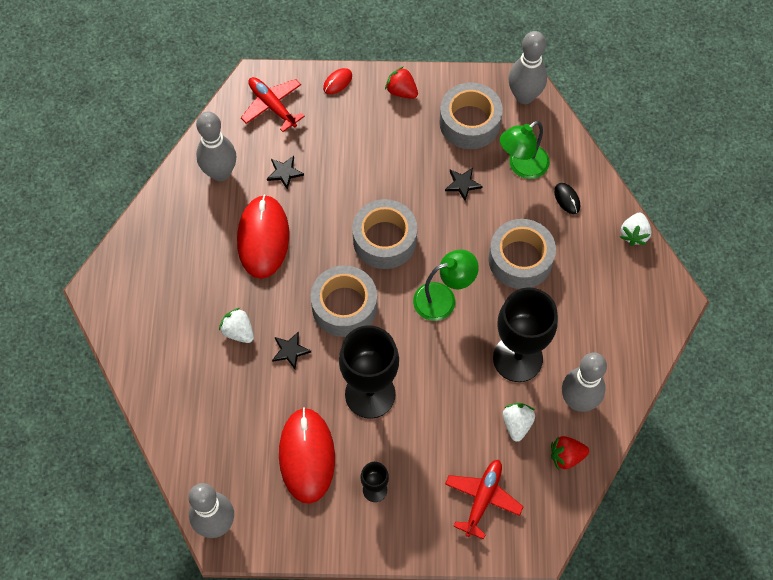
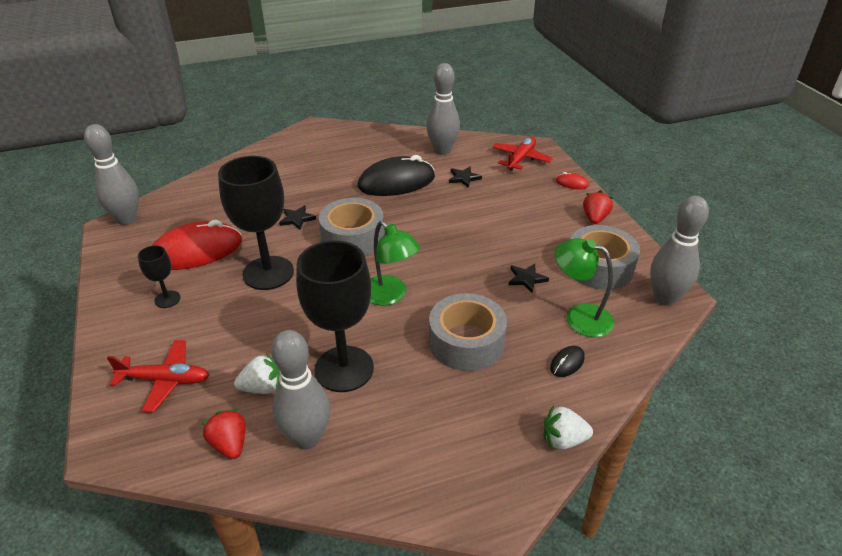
camera: 70 degrees right, 25 degrees down
(238, 331) = (305, 190): white strawberry -> none
(263, 238) = (396, 182): red mouse -> black mouse
(384, 240) = (433, 244): grey tape -> none

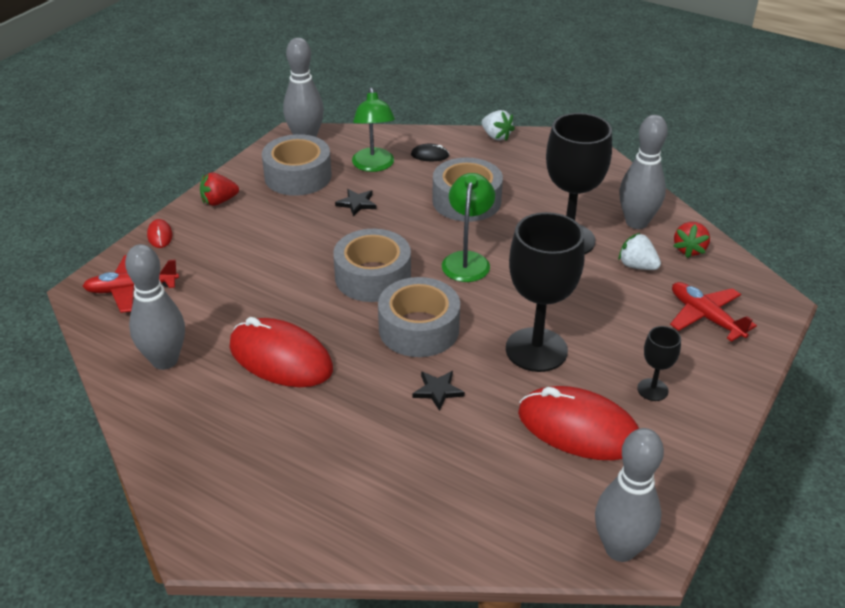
camera: 130 degrees left, 0 degrees up
(396, 182) = (280, 358): black mouse -> red mouse
(426, 244) = (373, 277): none -> grey tape
(464, 178) = (219, 311): black star -> none

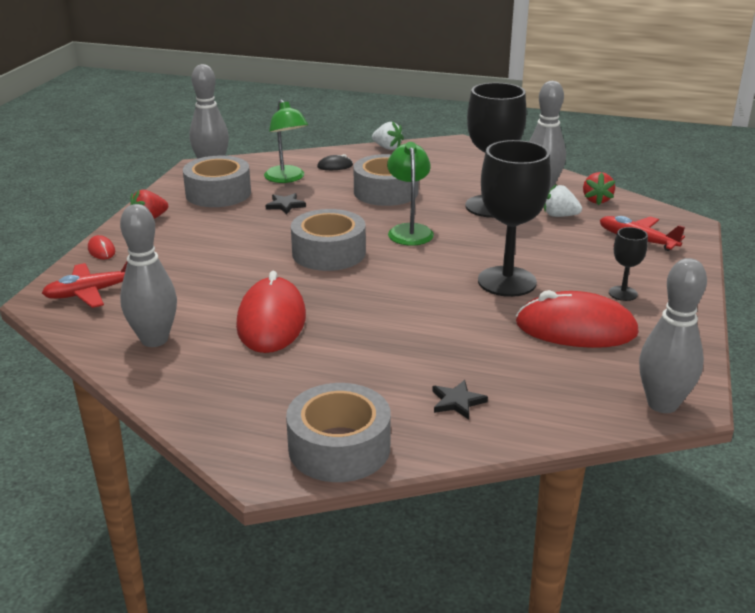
camera: 15 degrees left, 10 degrees down
(280, 358) = (271, 321): red mouse -> red mouse turned 75 degrees clockwise
(419, 329) = (392, 282): grey tape -> grey tape (339, 447)
(438, 391) = (435, 322): black star -> black star (457, 402)

